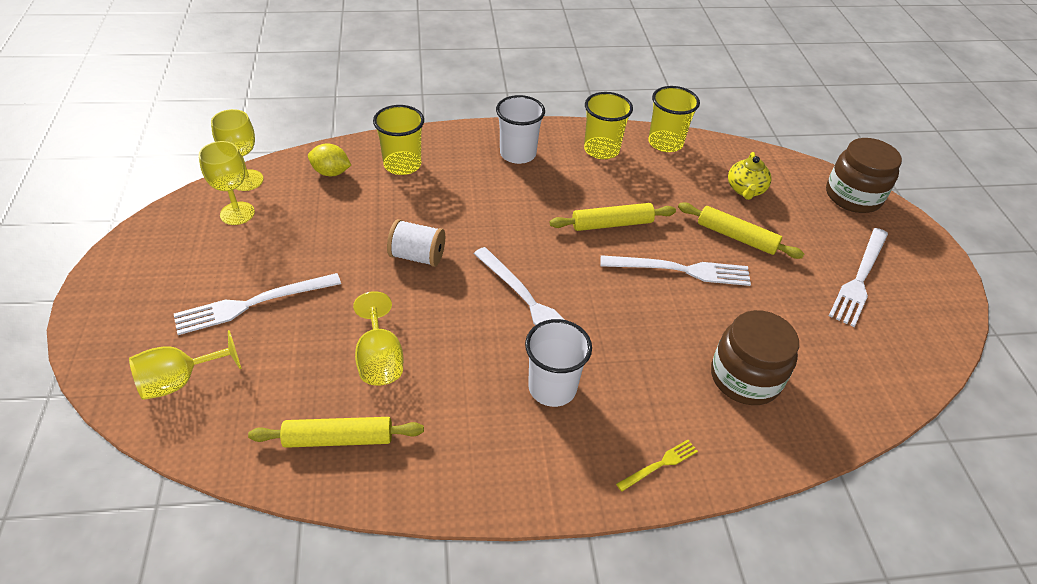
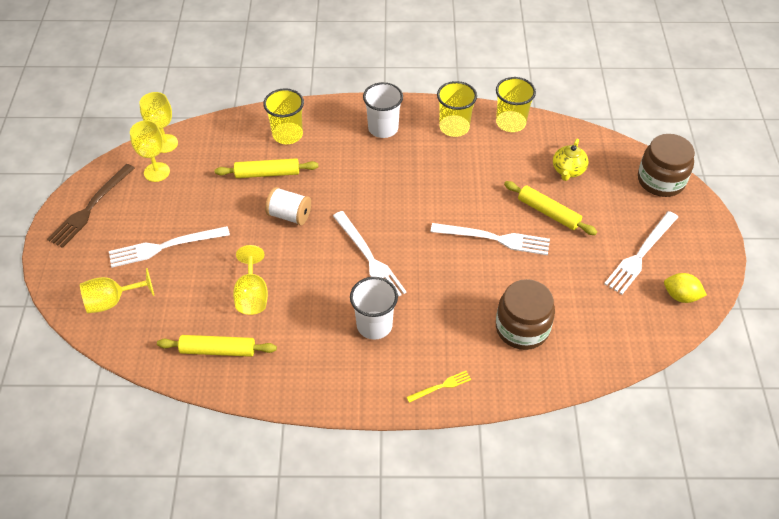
camera: 10 degrees right, 5 degrees up
(147, 260) = (90, 207): none -> brown fork
(331, 172) = (230, 139): yellow lemon -> yellow lemon (680, 296)
(612, 224) = (448, 196): yellow rolling pin -> yellow rolling pin (267, 173)

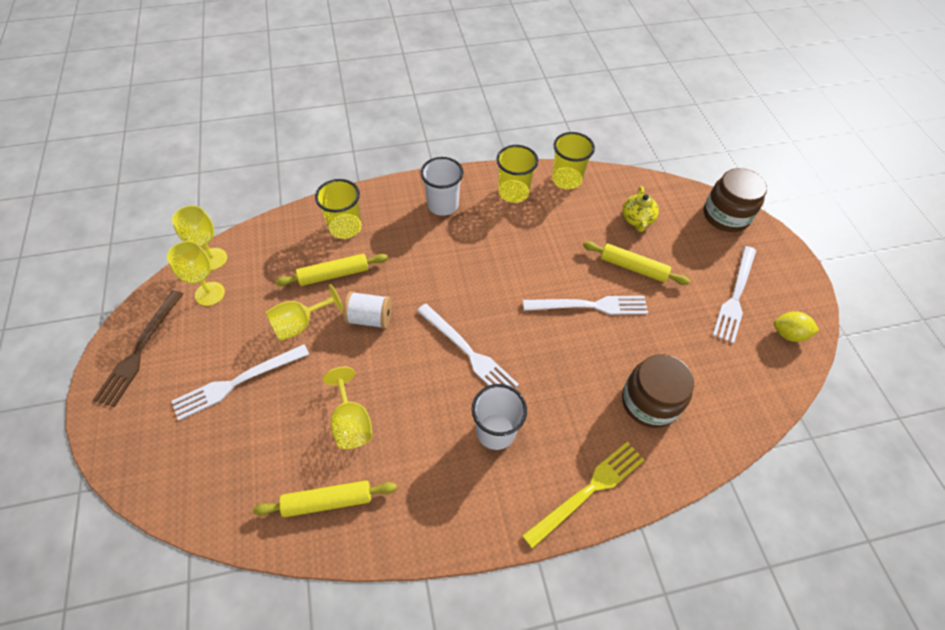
camera: 15 degrees left, 5 degrees up
(112, 301) = (188, 464): yellow goblet -> yellow goblet (300, 324)
(441, 386) = (588, 491): yellow fork -> yellow fork, size x1.96

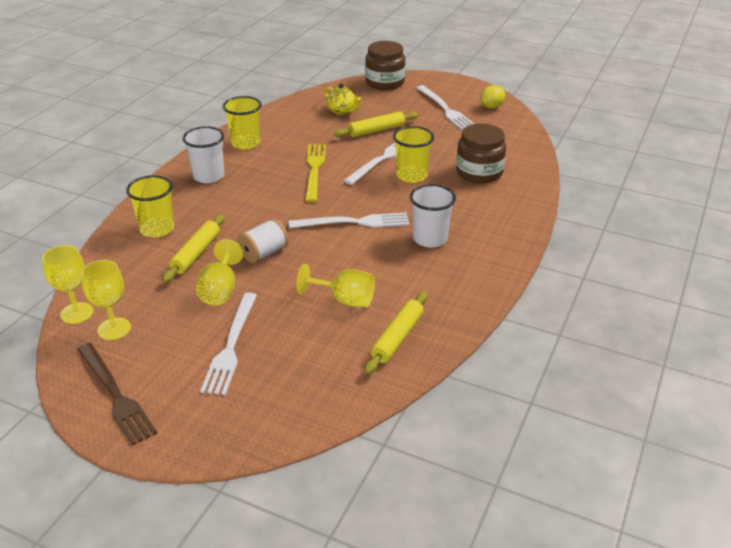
camera: 50 degrees left, 20 degrees down
(566, 179) = (268, 119): yellow cup -> yellow cup (412, 176)
(588, 491) = (513, 223): yellow fork -> yellow fork (314, 170)

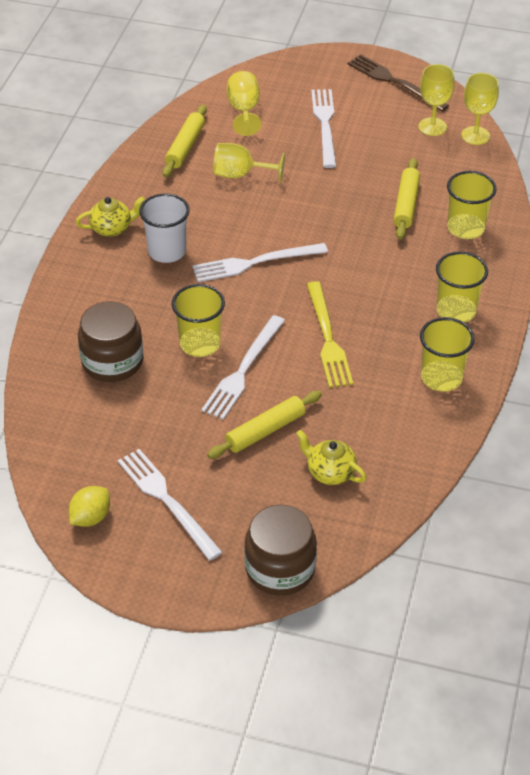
camera: 170 degrees right, 10 degrees up
(208, 176) = (456, 311): white cup -> yellow cup
(220, 290) = (360, 170): yellow goblet -> yellow goblet (244, 110)
(264, 253) = (337, 213): white spool -> none
(480, 263) = (112, 228): none -> yellow teapot

